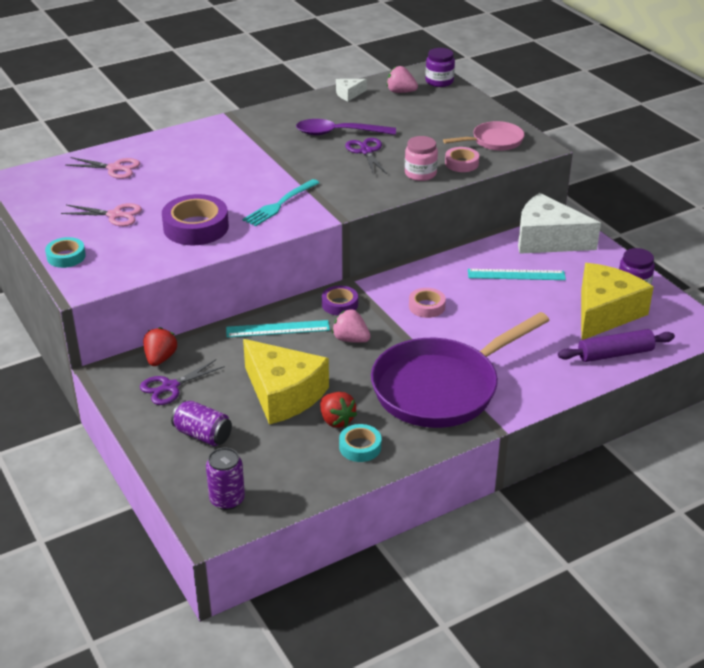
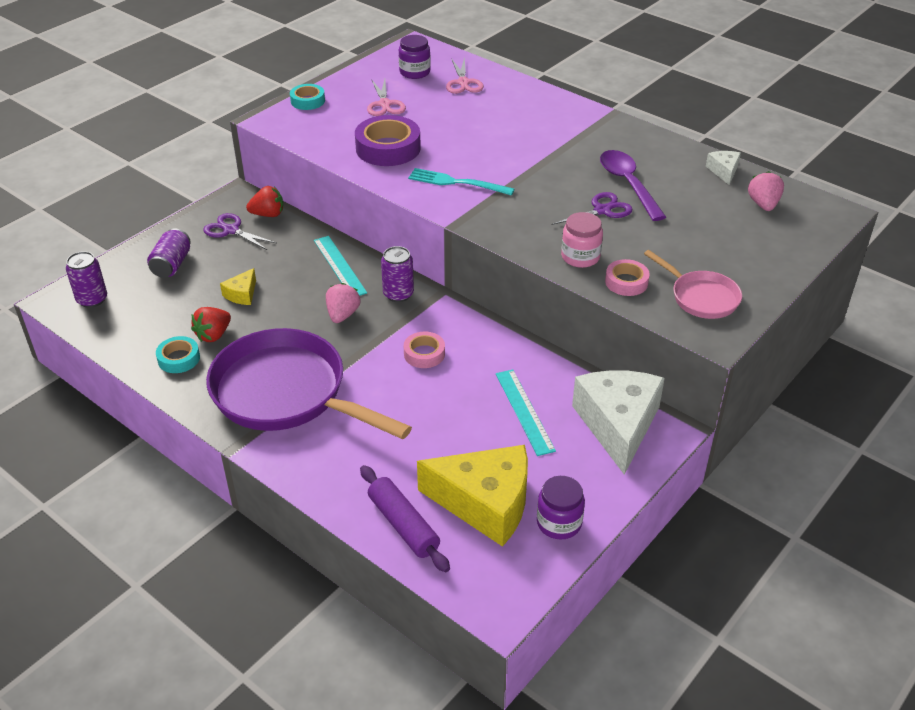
camera: 70 degrees right, 5 degrees up
(283, 394) = (242, 294): yellow cheese -> yellow cheese, size x0.44
(339, 304) = (398, 294): purple tape -> purple can
(349, 94) = (723, 171): white cheese -> white cheese turned 45 degrees clockwise
(439, 81) = (818, 227): purple jar -> purple jar (415, 72)

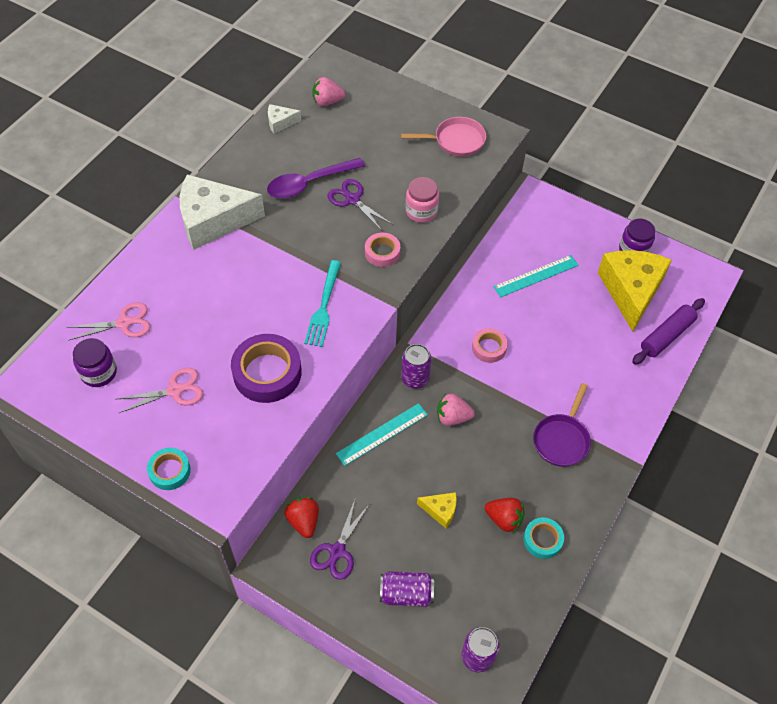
camera: 100 degrees left, 15 degrees up
(286, 393) = (562, 439): purple pan -> purple pan, size x0.49
(618, 425) = (534, 221): white cheese -> white cheese (213, 220)
(626, 282) = (447, 183): pink tape -> pink tape (382, 252)
(701, 297) = (456, 141): pink pan -> pink pan turned 45 degrees clockwise

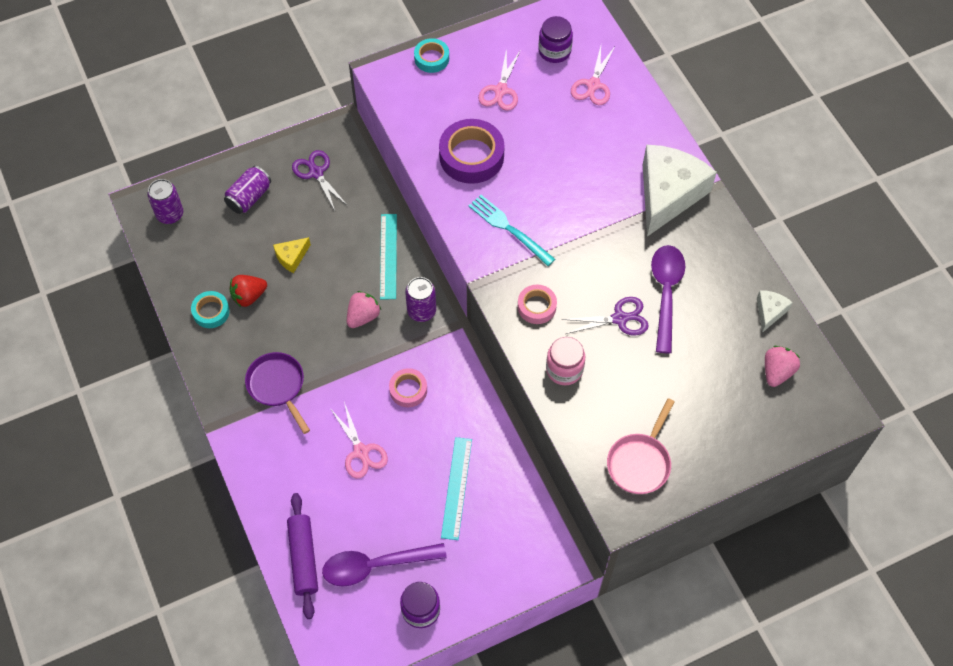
camera: 125 degrees right, 5 degrees up
(303, 521) = (357, 164): red strawberry -> none
(562, 349) = (361, 451): none -> pink scissors
(631, 291) = (375, 566): yellow cheese -> purple spoon

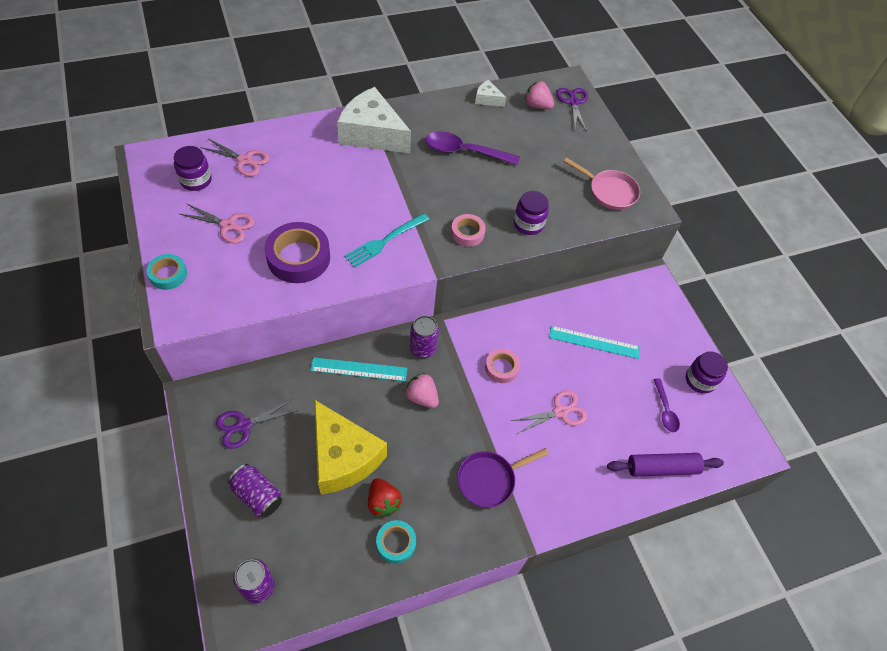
camera: 90 degrees left, 5 degrees down
(291, 257) = (343, 457): yellow cheese -> yellow cheese, size x2.28
(375, 566) = (665, 410): purple spoon -> purple spoon, size x0.57
(564, 369) = (528, 224): pink jar -> purple jar
(619, 318) = (484, 182): purple scissors -> purple scissors (573, 102)

